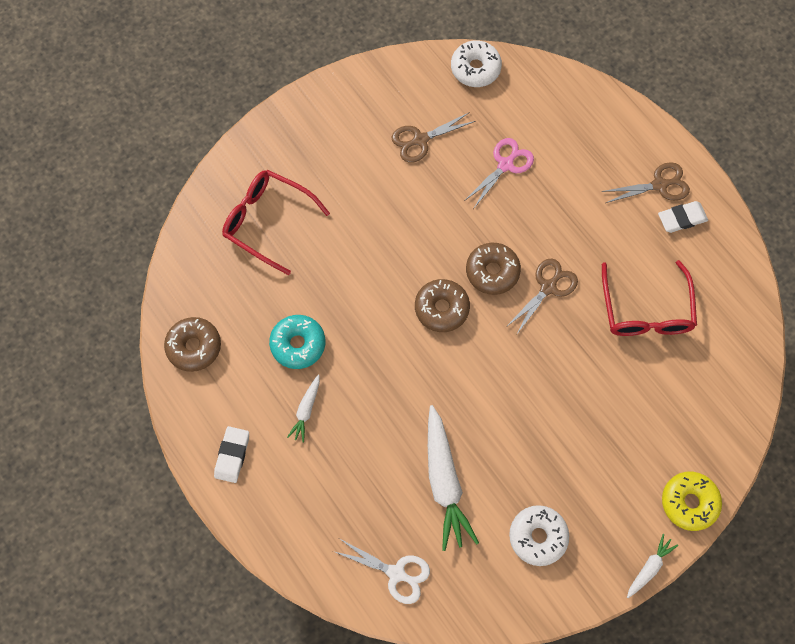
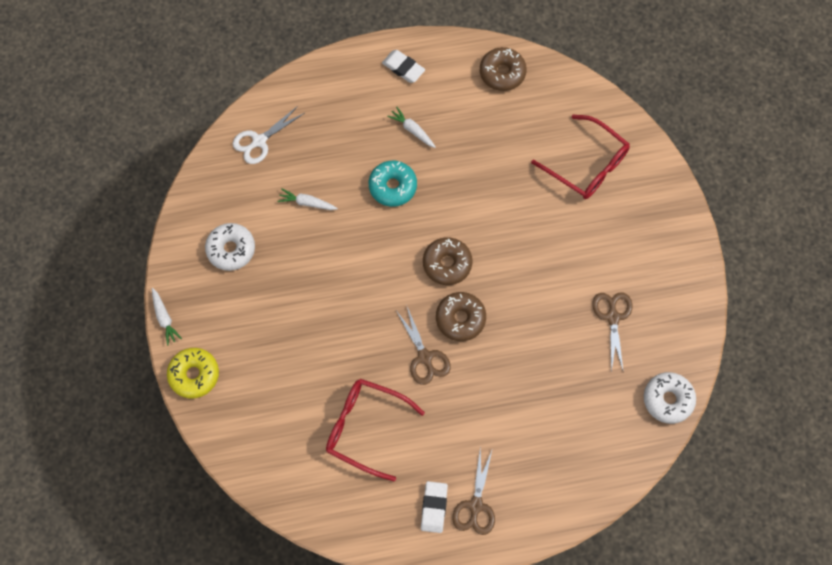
camera: 115 degrees right, 0 degrees up
(268, 222) = (586, 165): red glasses -> red glasses turned 75 degrees clockwise
(298, 344) = (468, 145): turquoise donut -> turquoise donut (393, 186)
(444, 481) = (307, 203): white carrot -> white carrot, size x0.50
(505, 164) = (556, 378): pink scissors -> none

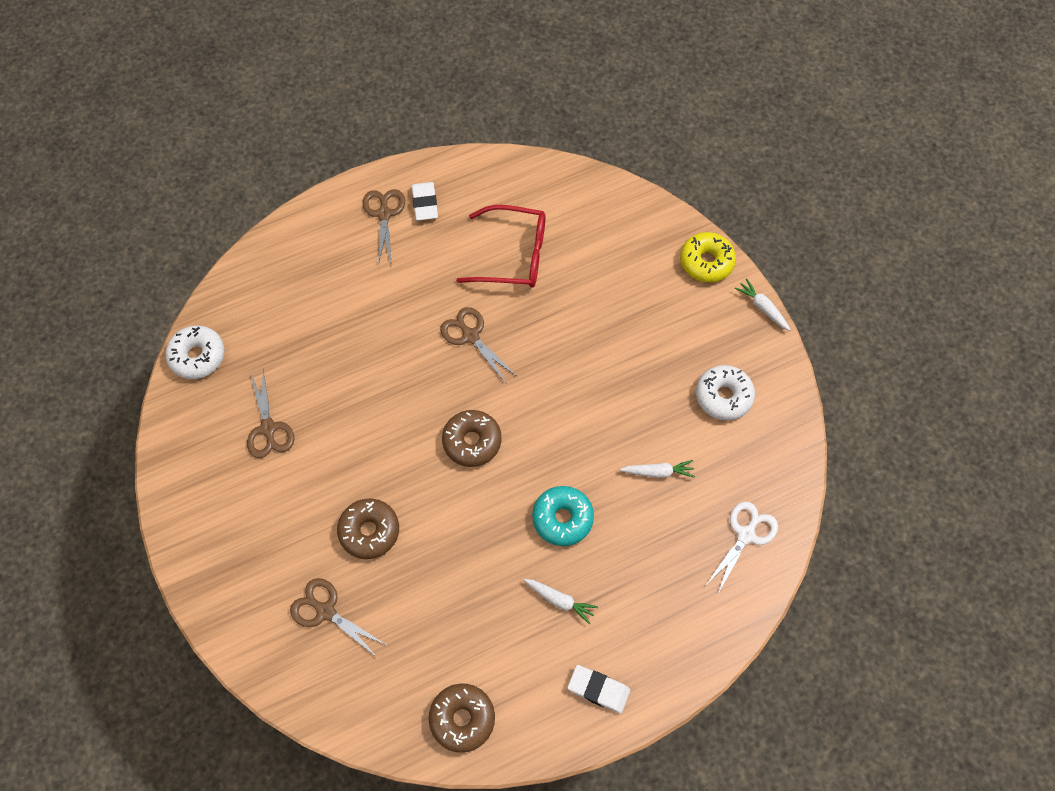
camera: 165 degrees right, 5 degrees down
(460, 319) = (441, 385): brown donut -> brown donut (369, 531)
(586, 165) = (325, 611): red glasses -> brown scissors

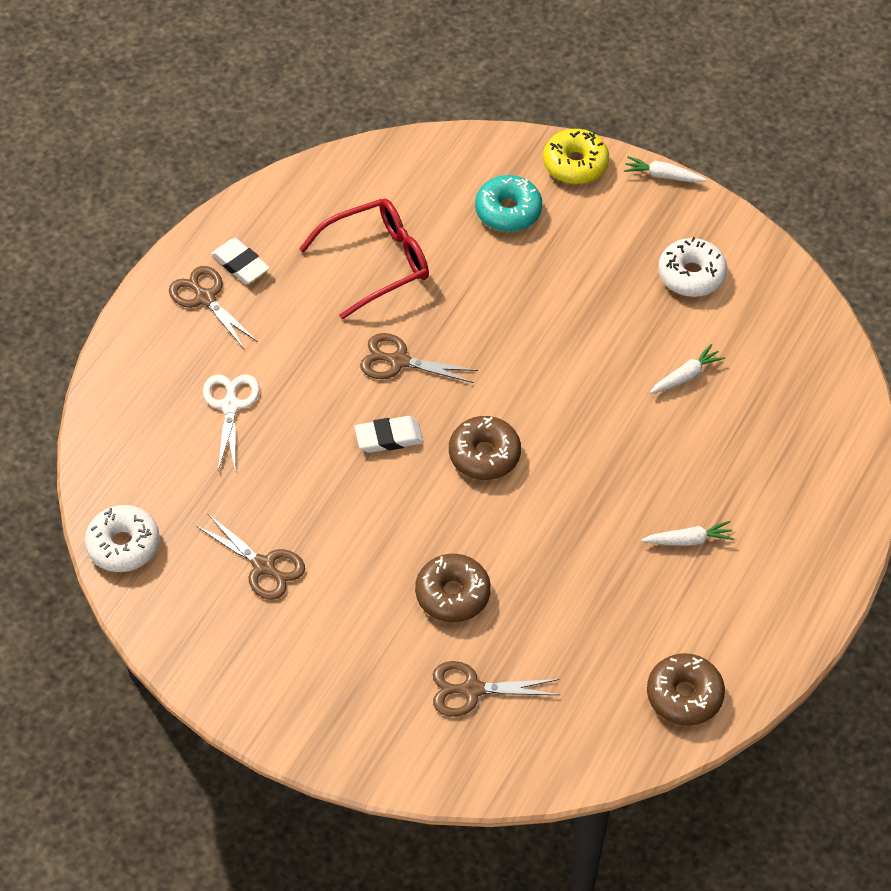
camera: 35 degrees left, 10 degrees down
(562, 518) = (631, 469): turquoise donut -> turquoise donut (508, 211)
(598, 689) = (787, 592): white eraser -> white eraser (389, 437)
(746, 535) = (810, 381): white scissors -> white scissors (230, 406)

